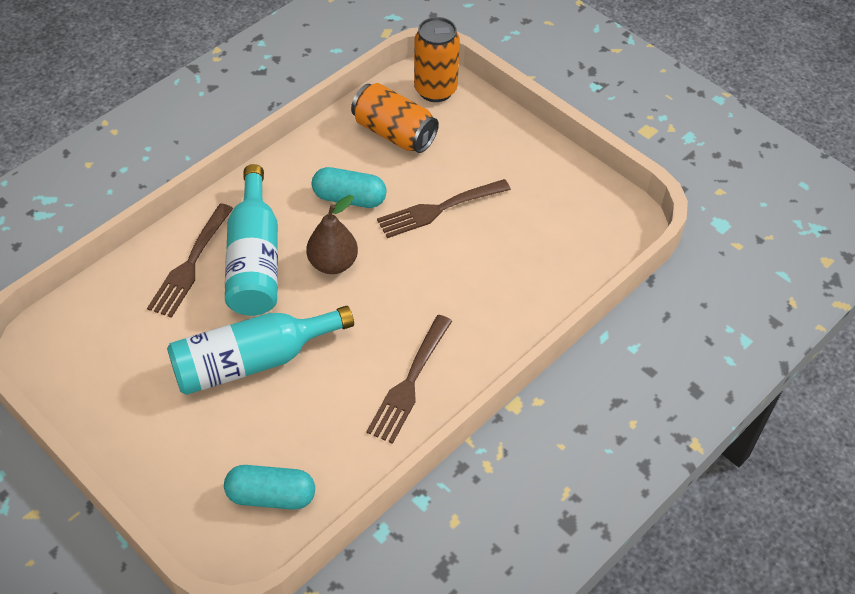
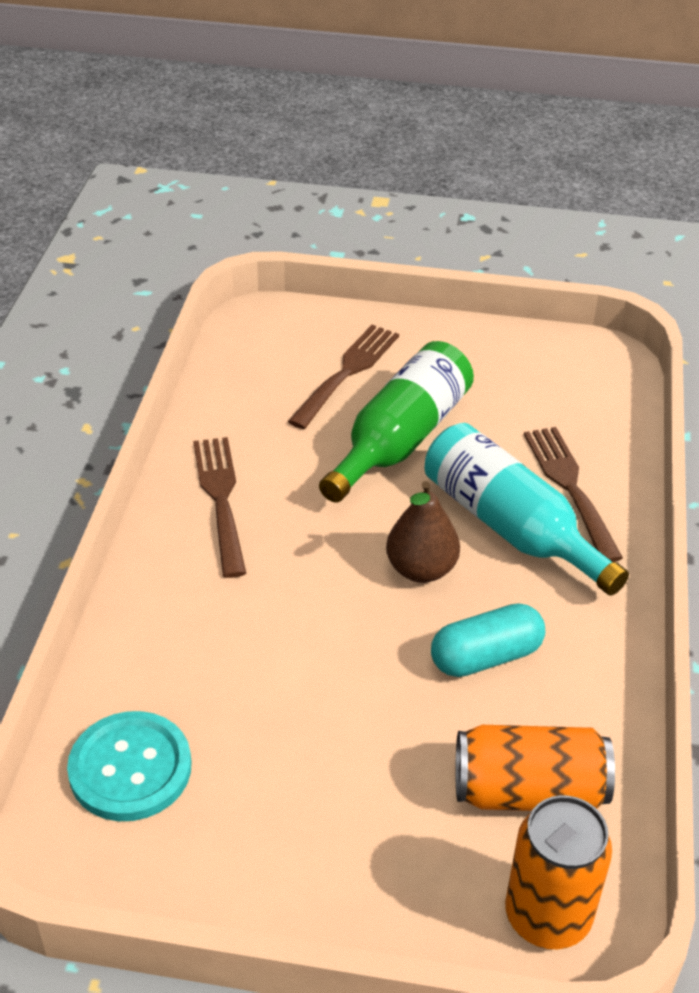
camera: 145 degrees right, 10 degrees down
(252, 361) = (400, 439): turquoise bottle -> green bottle
(271, 496) = (270, 360): turquoise capsule -> none
(438, 209) = (358, 708): brown fork -> brown fork (347, 372)
(576, 242) = (130, 768): none -> turquoise button

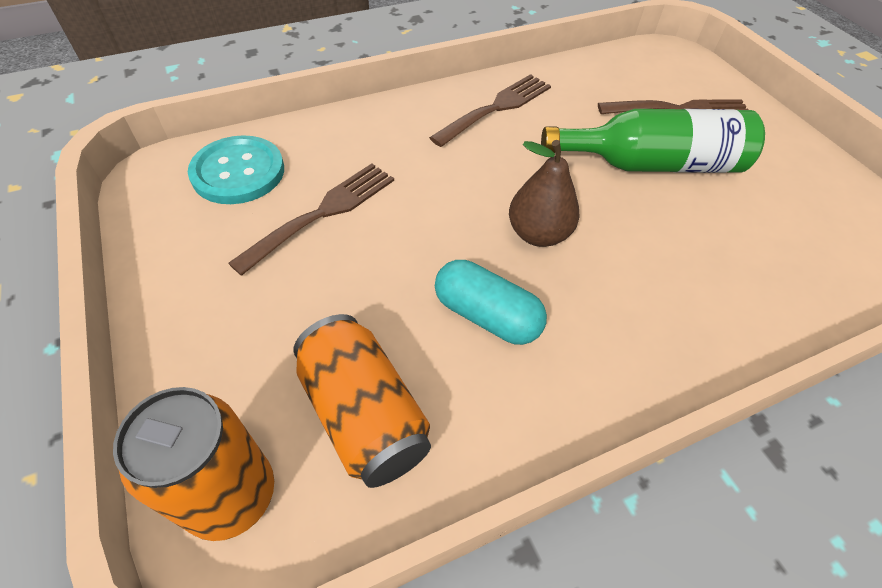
camera: 55 degrees right, 10 degrees up
(511, 526) = (641, 268): turquoise bottle -> none
(569, 487) = (731, 288): brown fork -> brown fork (323, 213)

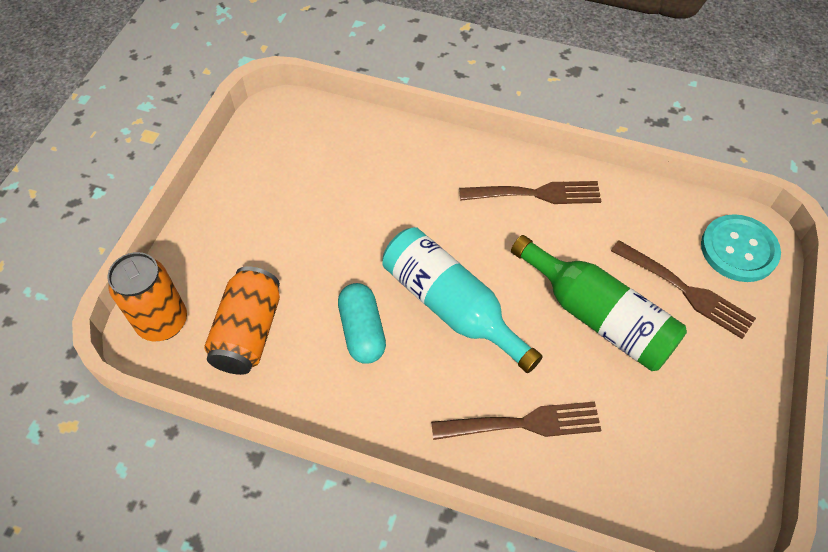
camera: 45 degrees right, 5 degrees up
(238, 172) = (321, 138): turquoise button -> turquoise button (739, 249)
(323, 213) = (341, 199): brown fork -> brown fork (524, 423)
(538, 234) = (451, 306): brown pear -> turquoise bottle

